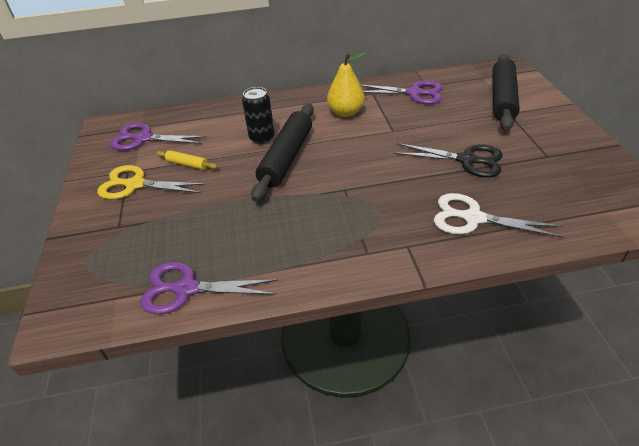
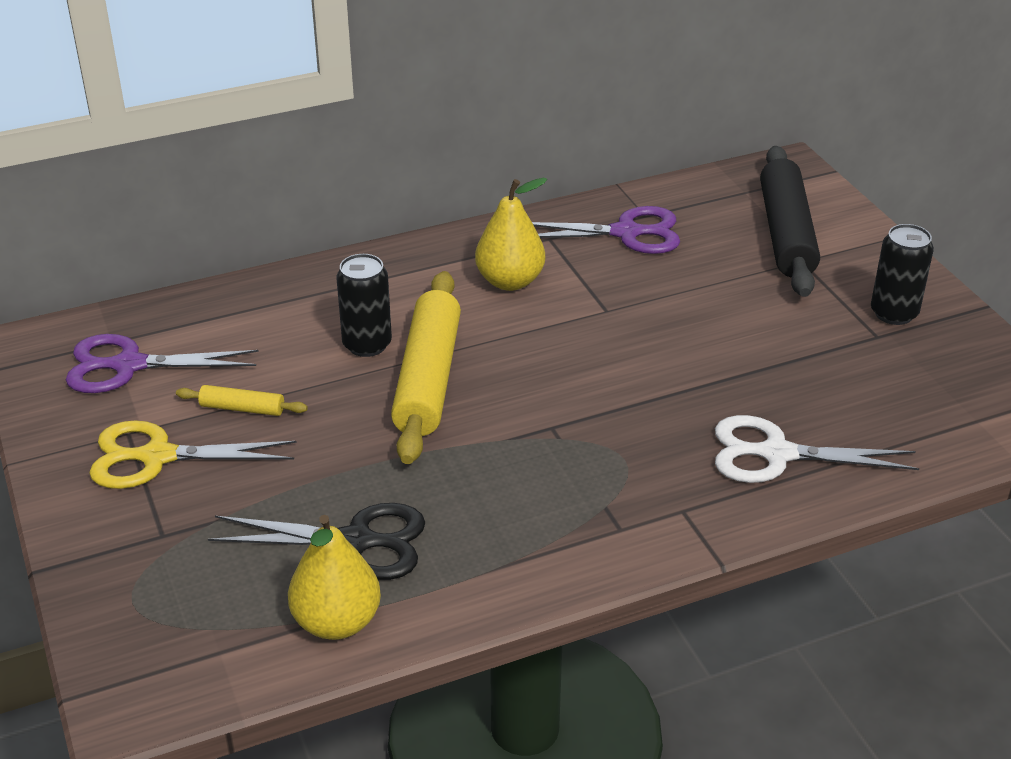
camera: 15 degrees left, 5 degrees down
(186, 289) = (337, 622): purple scissors -> yellow pear
(286, 157) = (427, 378): black rolling pin -> yellow rolling pin
(467, 160) = (748, 355): black scissors -> black scissors (356, 542)
(559, 144) = (894, 313): none -> black can

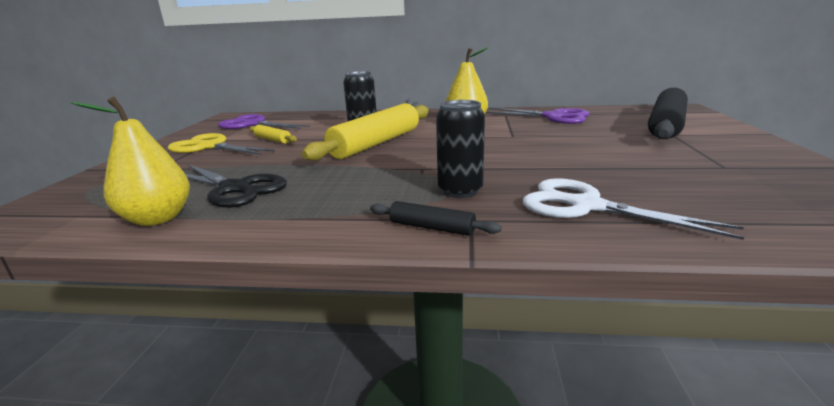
camera: 30 degrees right, 15 degrees down
(655, 535) = (431, 227): none -> black rolling pin
(894, 313) = (746, 159): black can -> black can (460, 191)

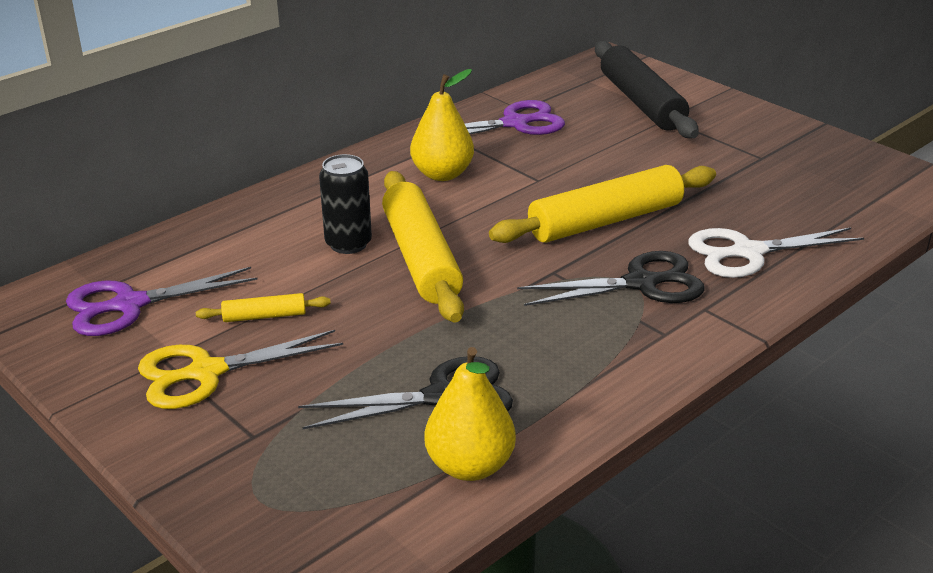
camera: 50 degrees left, 10 degrees up
(431, 227) = (696, 331): black rolling pin -> none
(460, 191) = (641, 283): black can -> black scissors
(511, 160) = (605, 221): none -> yellow rolling pin

